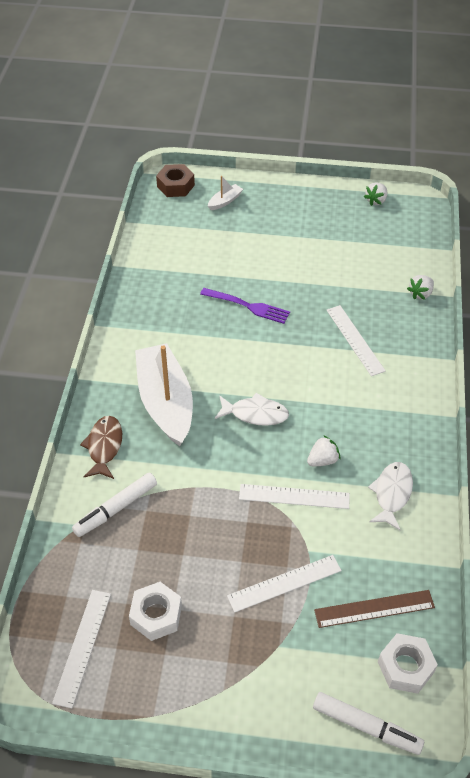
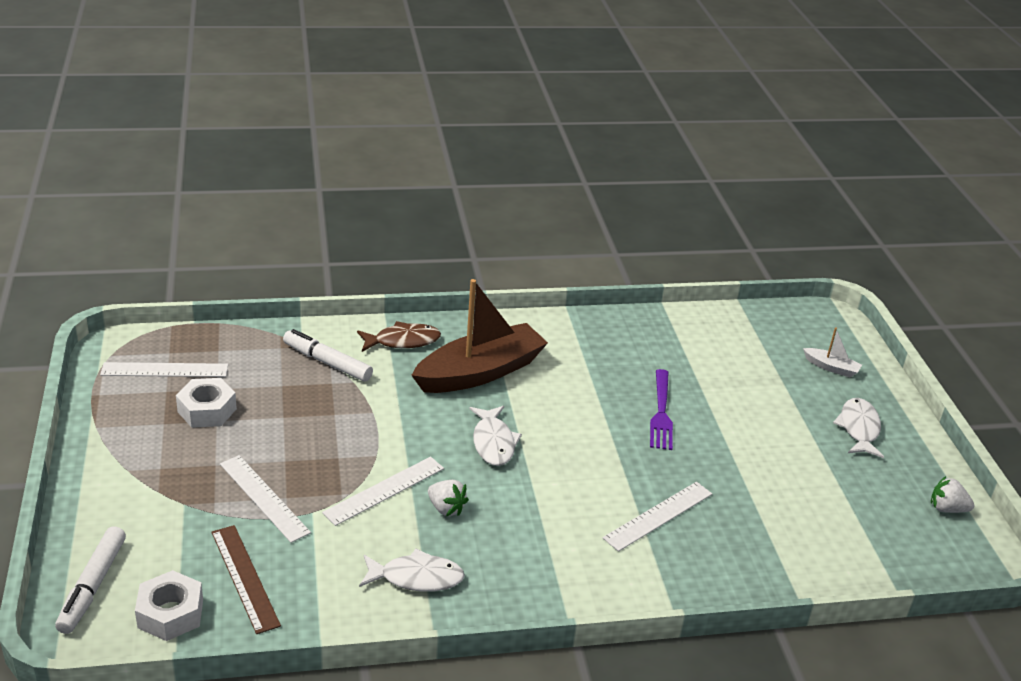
camera: 70 degrees right, 15 degrees down
(165, 402) = (480, 372): white boat -> brown boat
(175, 186) = (827, 324): brown nut -> none
(292, 211) = (858, 428): none -> white fish
(294, 496) = (384, 490): white ruler -> white ruler turned 60 degrees clockwise
(420, 294) = (786, 575): white strawberry -> none

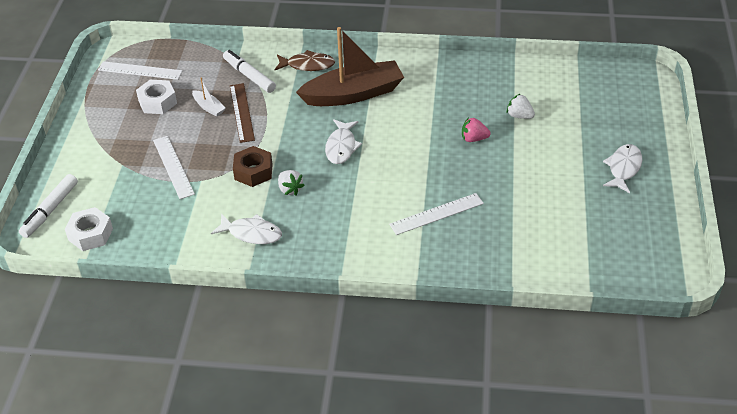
camera: 20 degrees right, 10 degrees up
(244, 578) = (143, 218): brown ruler -> brown ruler (242, 112)
(384, 490) = (253, 171): white ruler -> brown nut
(661, 413) = (474, 139): purple fork -> pink strawberry
(831, 367) = (626, 118): white boat -> white boat (209, 107)
(947, 509) = (662, 238): white strawberry -> white strawberry (519, 116)

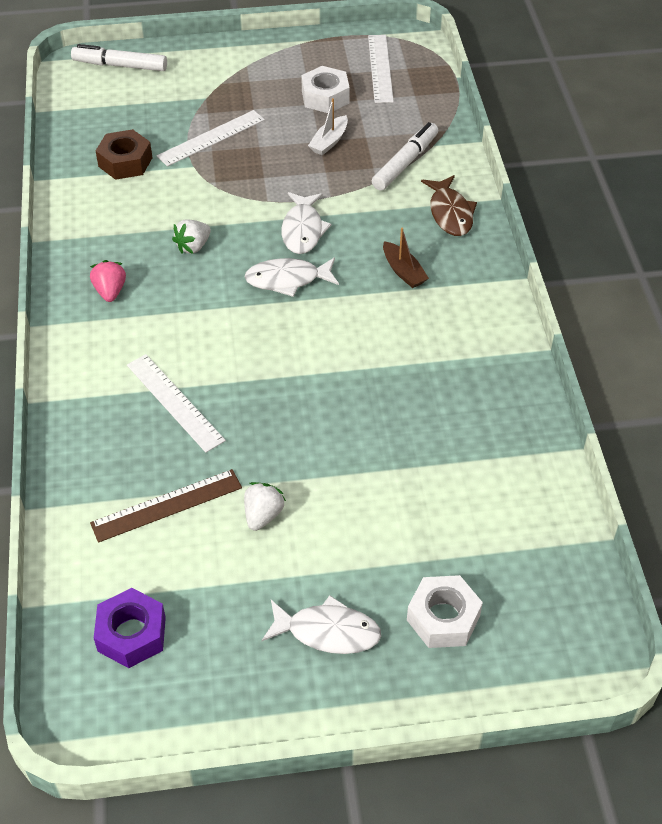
camera: 75 degrees right, 5 degrees up
(90, 234) = (88, 103): white nut -> white nut (443, 618)
(242, 112) = (329, 172): brown ruler -> brown ruler (166, 505)
(252, 233) = (109, 229): white fish -> white fish (303, 230)
(253, 171) = (218, 207): brown nut -> brown nut (125, 162)
(353, 94) = (403, 271): brown boat -> brown boat, size x0.42
(474, 139) = (345, 422): pink strawberry -> pink strawberry (110, 291)
(519, 116) = (417, 473): white strawberry -> white strawberry (263, 515)
(616, 251) = (132, 634): none -> purple nut

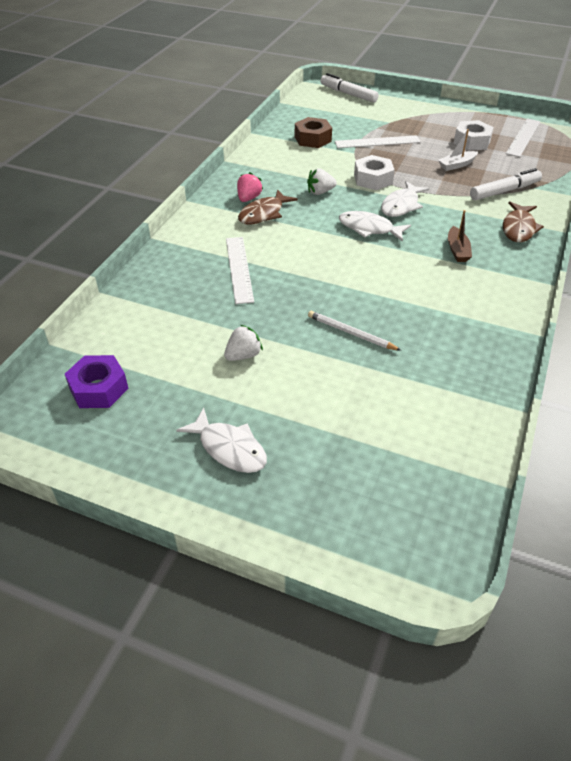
camera: 30 degrees right, 5 degrees down
(146, 308) = (263, 214): none -> brown fish
(166, 505) = (185, 324): brown ruler -> none
(359, 433) = (351, 333): none -> white pencil
(443, 618) = (324, 480): white nut -> white nut (373, 179)

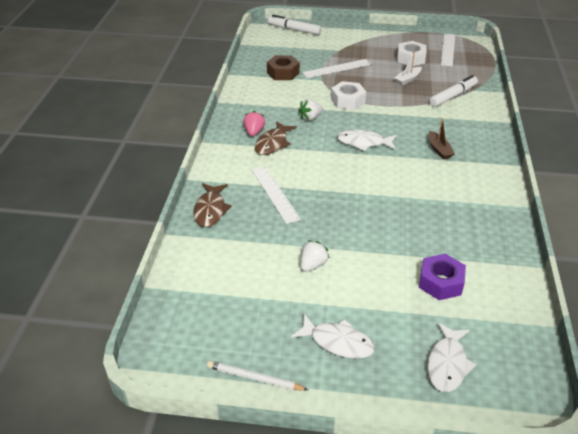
camera: 15 degrees left, 5 degrees down
(99, 388) = (207, 316): purple nut -> purple nut (440, 282)
(351, 333) = (389, 231): white pencil -> white pencil (255, 378)
(401, 205) = (380, 120): white fish -> white fish (447, 364)
(518, 228) = (476, 125): brown fish -> brown fish (210, 210)

